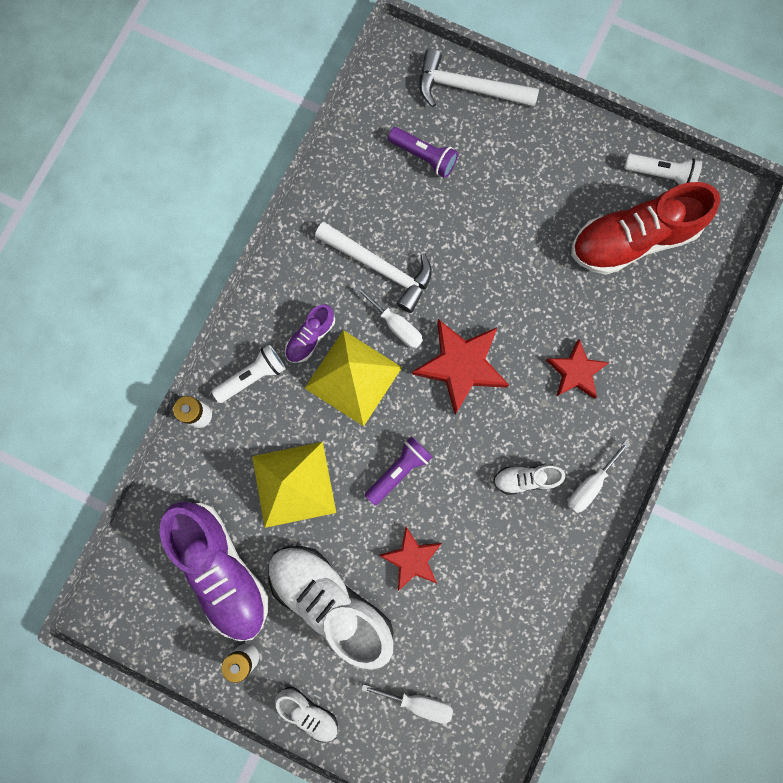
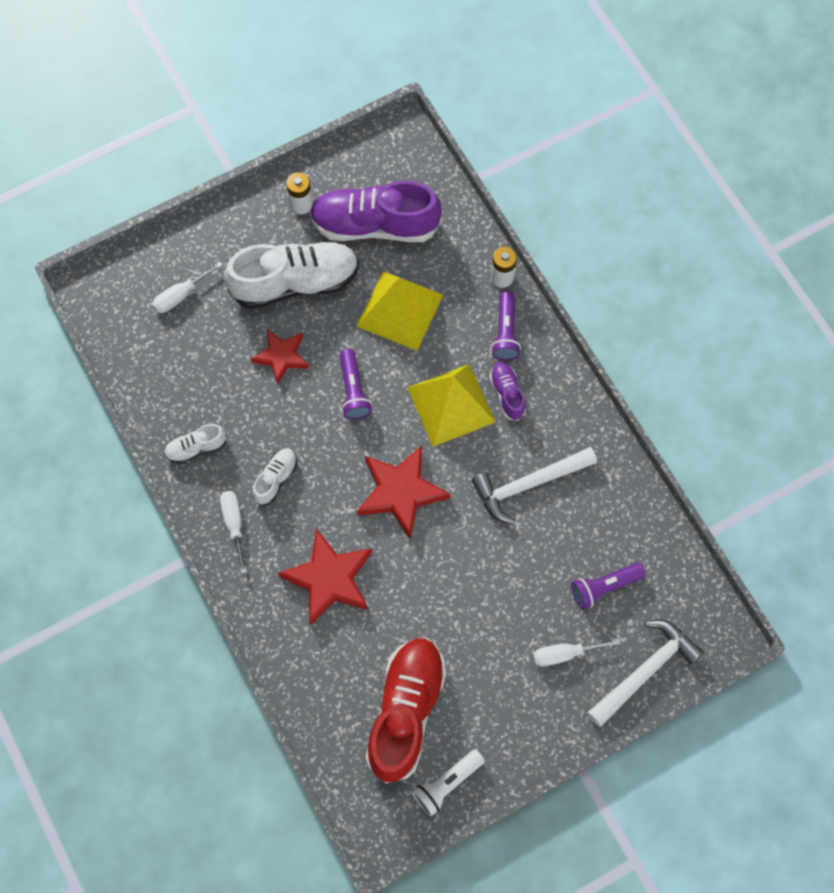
camera: 125 degrees right, 10 degrees down
(252, 376) = (505, 332): white flashlight -> purple flashlight
(309, 712) = (232, 221): white shoe -> white shoe (196, 448)
(396, 325) = (470, 464): white screwdriver -> white screwdriver (564, 654)
(575, 372) = (329, 579): red star -> red star, size x1.57

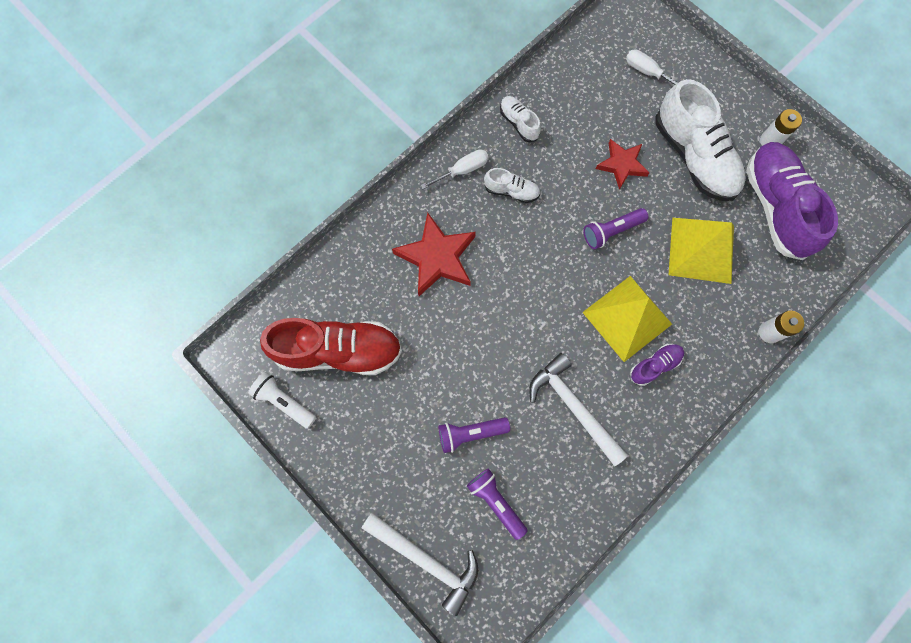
camera: 75 degrees right, 5 degrees up
(401, 492) = (531, 296): red star -> none
(505, 332) = (715, 349): purple flashlight -> purple flashlight (470, 433)
(564, 654) = (423, 478): white screwdriver -> none

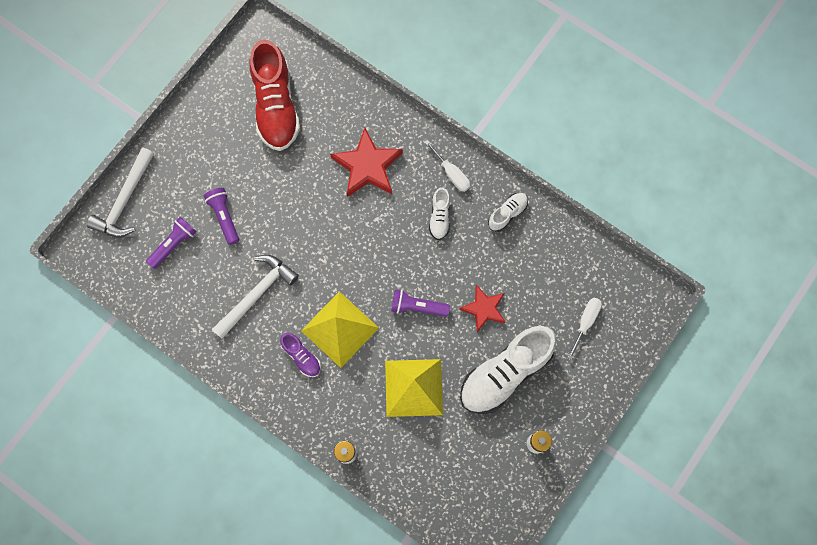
camera: 80 degrees right, 0 degrees up
(284, 402) = (230, 75): white flashlight -> none
(611, 231) = (417, 307): purple flashlight -> purple flashlight turned 45 degrees counterclockwise
(775, 206) = (469, 452): purple shoe -> none

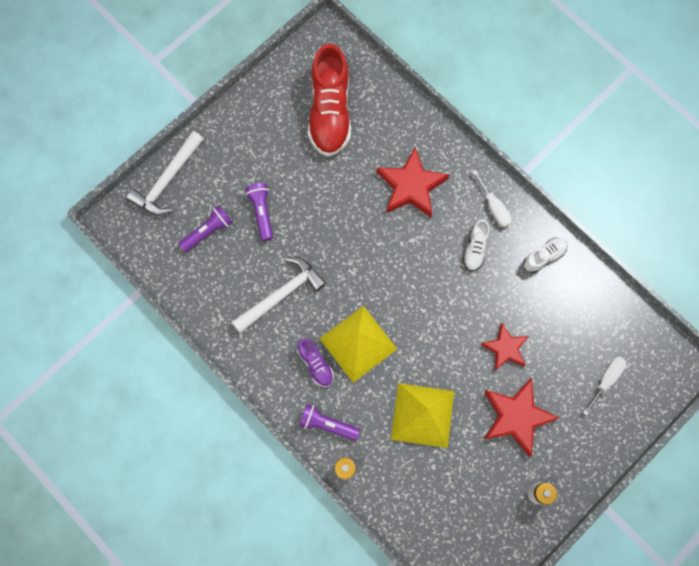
camera: 10 degrees right, 0 degrees up
(417, 307) = (438, 335): purple flashlight -> purple flashlight (327, 424)
(505, 373) = (516, 417): white shoe -> red star

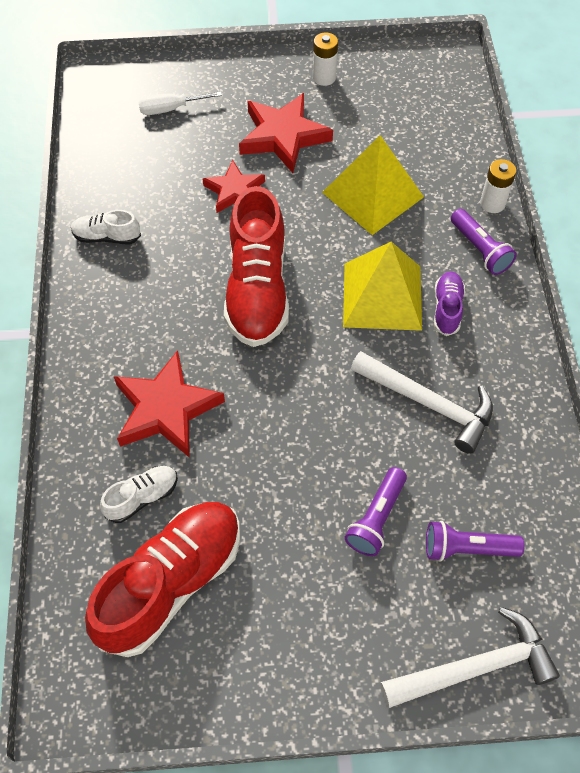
camera: 140 degrees left, 15 degrees down
(282, 294) = (428, 404): white hammer -> white hammer turned 150 degrees counterclockwise
(429, 291) = (257, 289): none -> red shoe
(475, 249) = (167, 294): white shoe -> white shoe (142, 497)
(494, 207) = (101, 318): white screwdriver -> none

